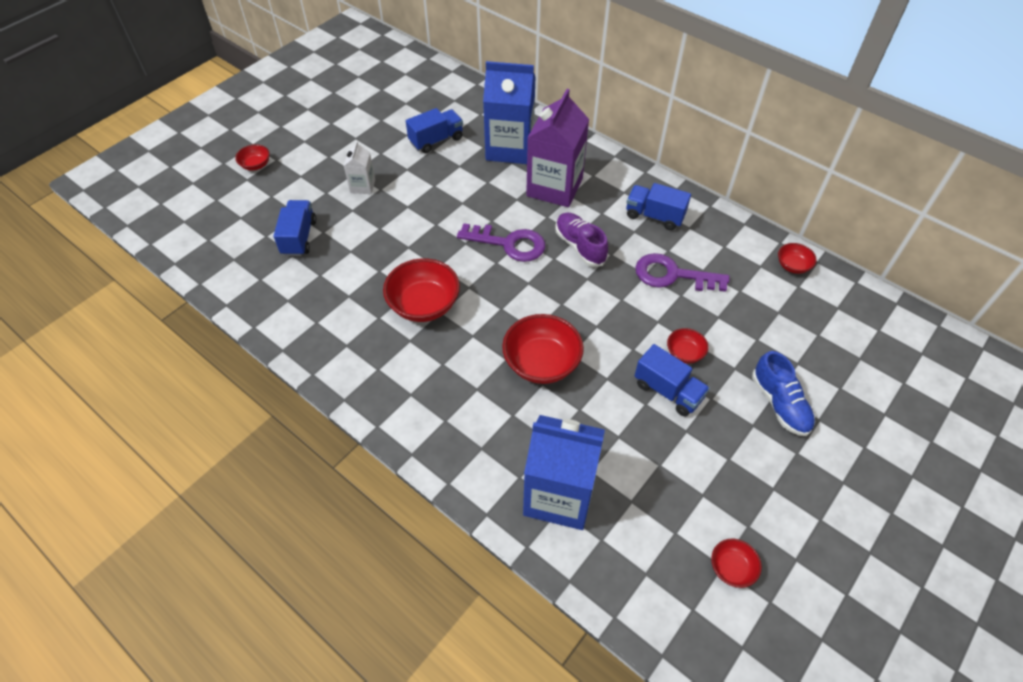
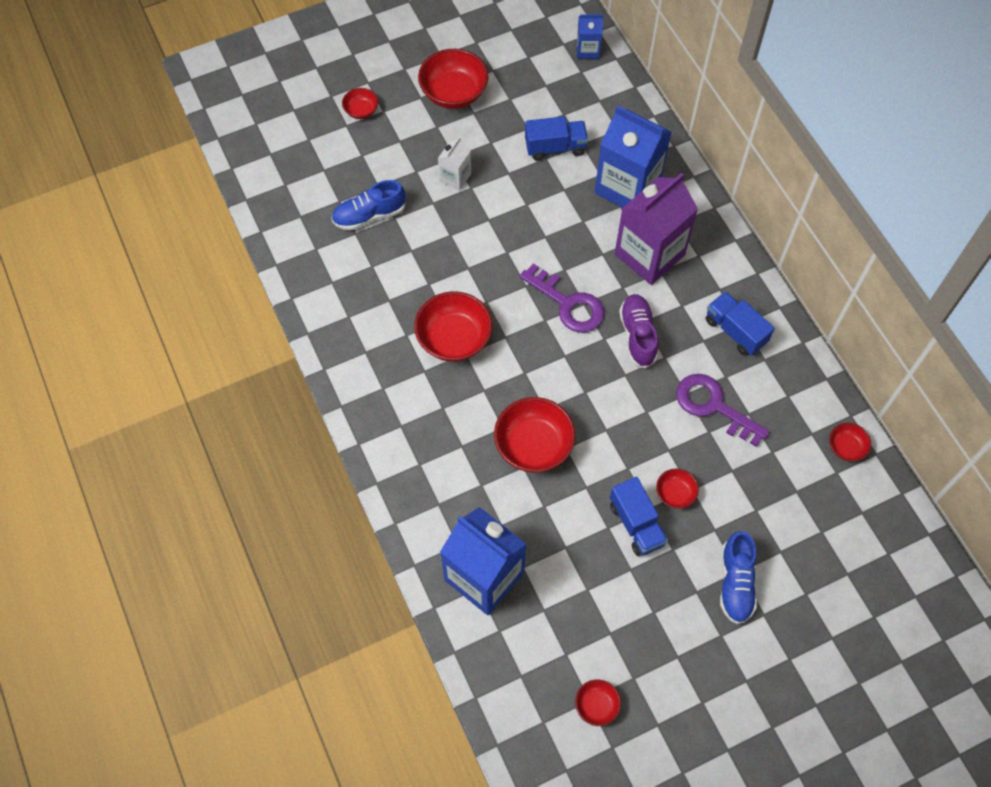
camera: 25 degrees right, 10 degrees up
(299, 237) = (369, 215): blue truck -> blue shoe
(332, 130) = (454, 93): none -> red bowl
(426, 72) = (587, 50): none -> blue carton

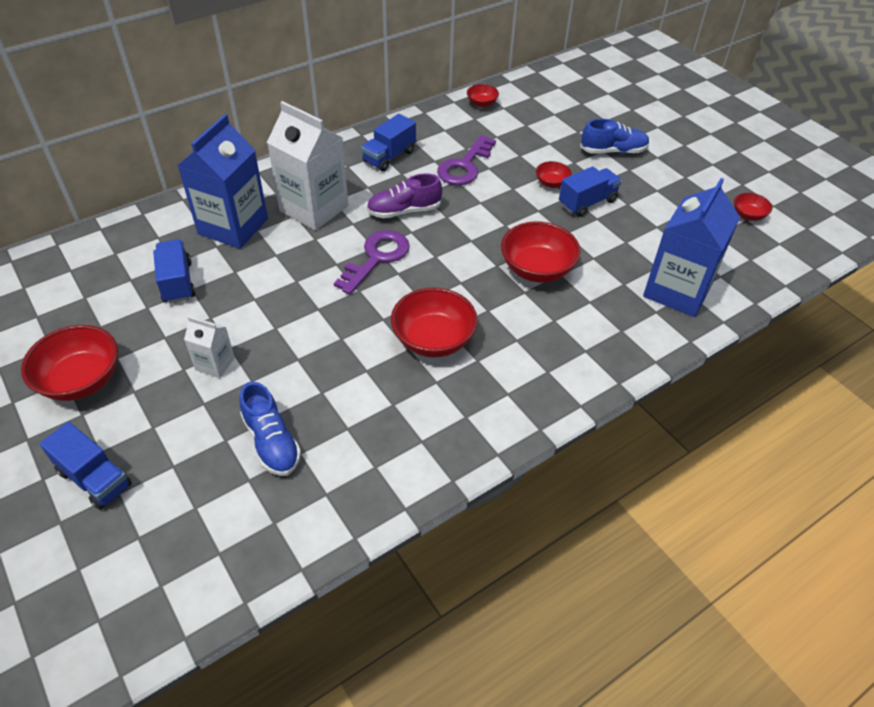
camera: 100 degrees left, 15 degrees down
(361, 111) = (94, 478): red bowl -> blue truck
(587, 50) = (39, 267): blue carton -> none
(649, 254) = (314, 208): purple carton -> white carton

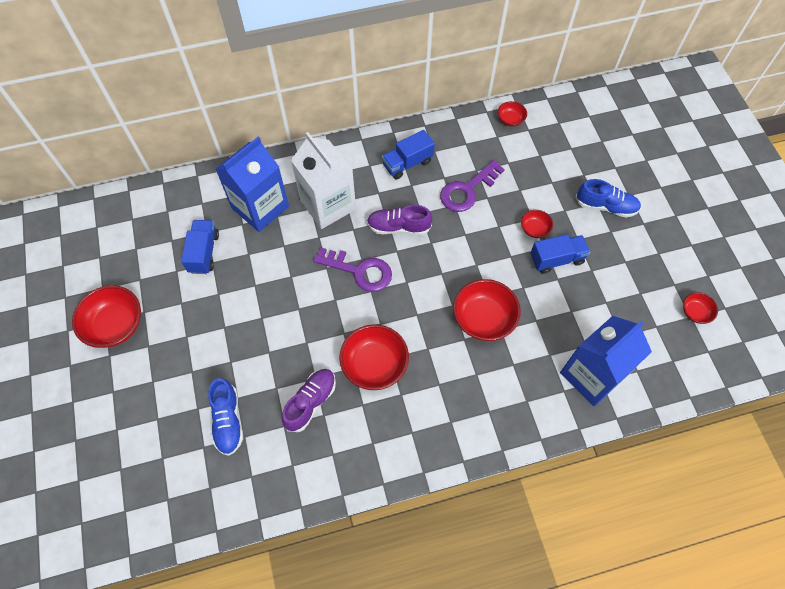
camera: 20 degrees right, 15 degrees up
(94, 478) = (104, 412): blue truck -> none
(215, 364) = (209, 338): white carton -> none
(371, 395) = (310, 402): none -> purple shoe
(376, 258) = (359, 271): purple key -> purple key turned 60 degrees clockwise

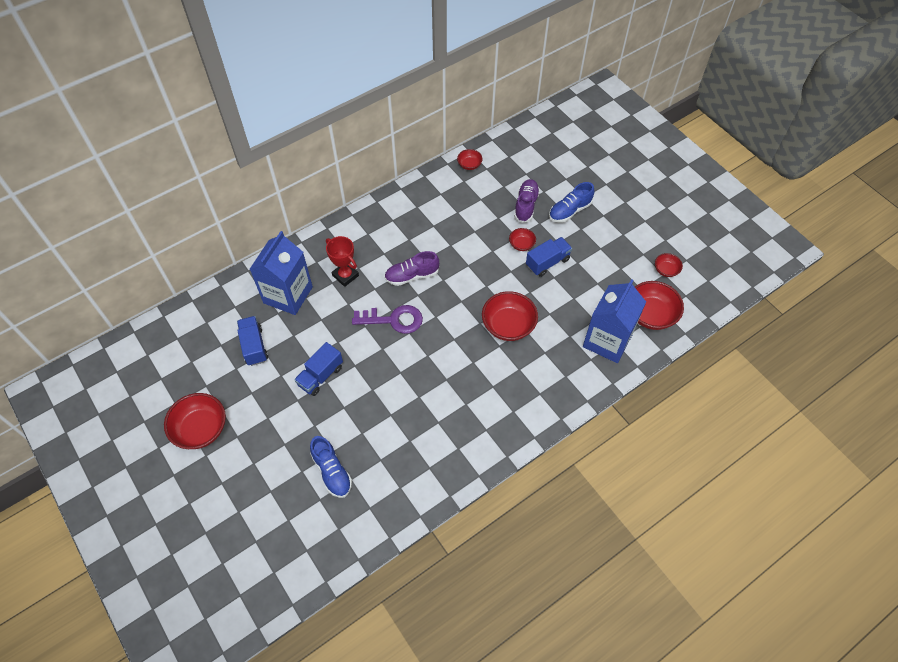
camera: 20 degrees left, 5 degrees down
(310, 402) = (395, 434): purple shoe -> purple shoe (526, 205)
(328, 205) = (345, 275): white carton -> red trophy
(374, 365) = (435, 388): red bowl -> red bowl (650, 315)
(407, 163) = (399, 223): blue truck -> blue truck (320, 376)
(467, 190) = (456, 230): purple key -> none
(605, 206) = (570, 211): blue shoe -> blue shoe turned 150 degrees clockwise

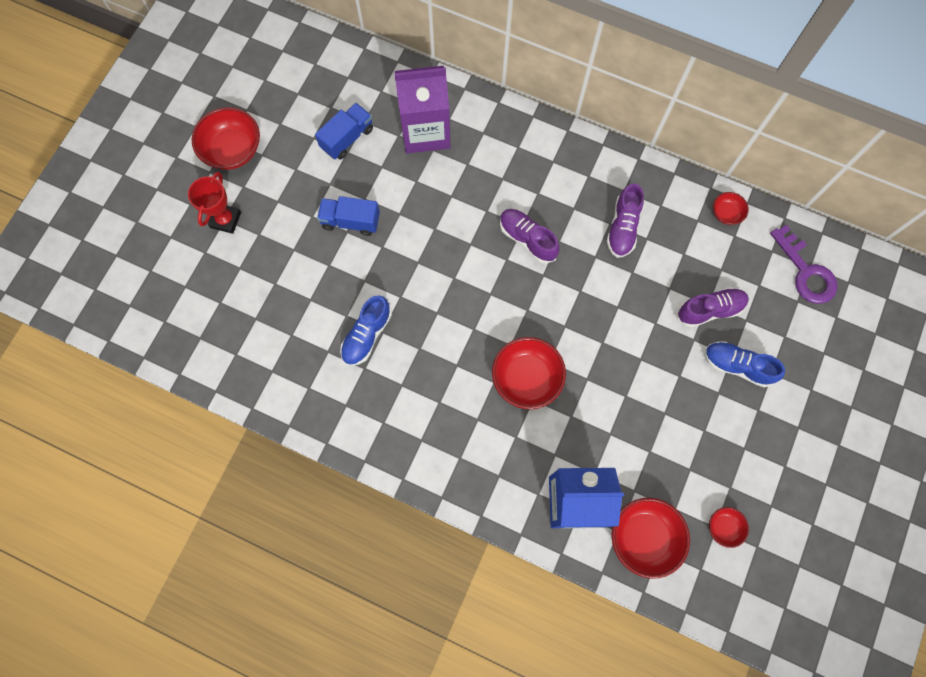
camera: 60 degrees right, 15 degrees up
(288, 295) = (425, 131): blue carton -> purple carton
(332, 472) = (254, 296): blue shoe -> blue shoe (367, 335)
(345, 275) = (484, 172): red trophy -> red trophy (225, 220)
(393, 320) = (459, 253): purple key -> purple key (805, 271)
(441, 220) = (622, 228): none -> purple shoe
(521, 245) = (648, 335): red bowl -> none
(547, 262) = (641, 378): blue truck -> none

